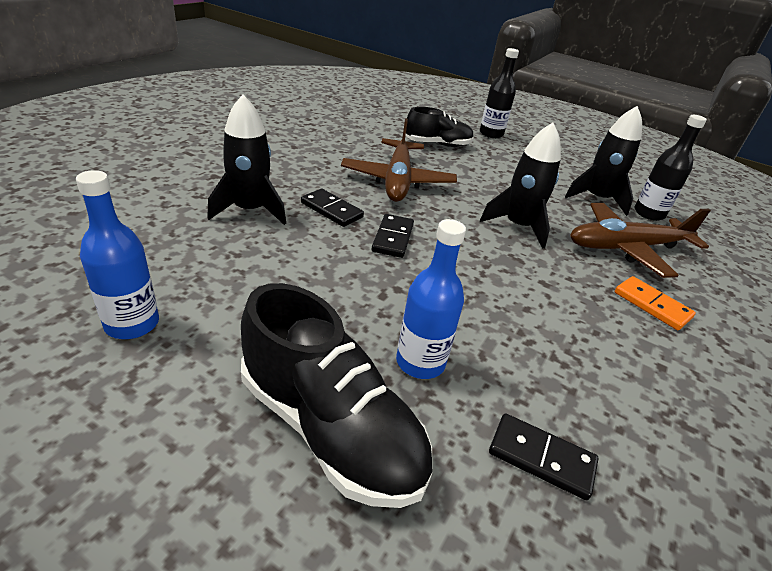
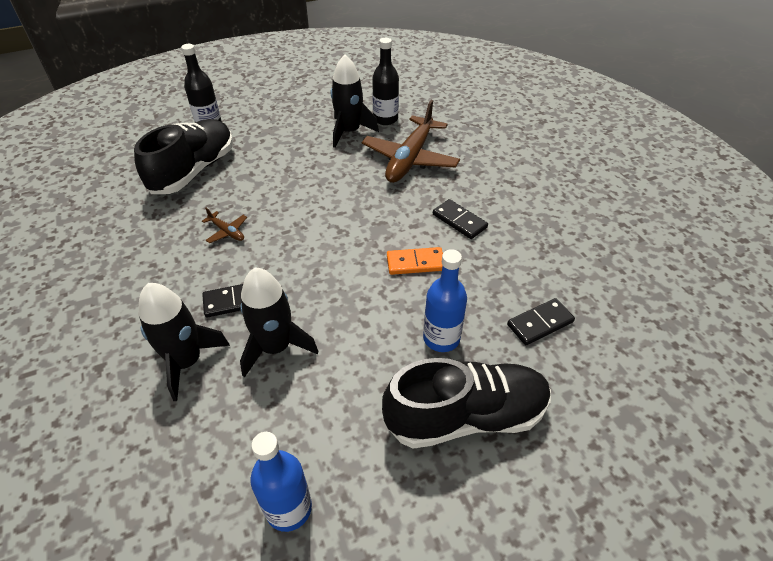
camera: 50 degrees left, 10 degrees up
(392, 238) = (304, 280): black domino -> black domino (459, 221)
(397, 180) = (227, 231): brown plane -> brown plane, size x0.42
(437, 144) = (194, 171): black shoe -> black shoe, size x1.54
(518, 226) = (347, 197): black rocket -> black rocket (276, 347)
(652, 305) = (466, 189): orange domino -> orange domino (415, 263)

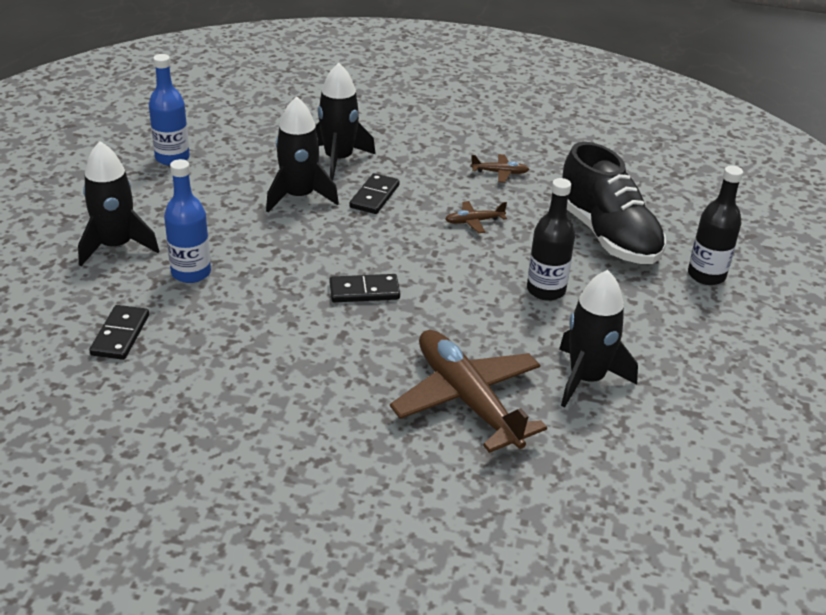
camera: 125 degrees right, 10 degrees down
(137, 251) = (499, 173): none -> brown plane
(385, 119) = (590, 430): black bottle -> black bottle (546, 290)
(415, 263) = (290, 306): orange domino -> none
(459, 221) = (307, 370): black domino -> black domino (364, 291)
(465, 416) = (116, 246): black shoe -> black rocket

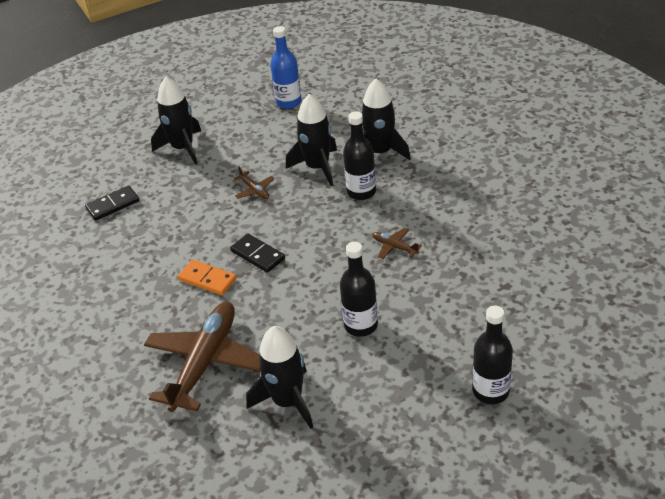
camera: 55 degrees right, 5 degrees up
(191, 273) = (192, 187): blue bottle -> none
(349, 337) = (207, 279): none -> orange domino
(374, 196) = (361, 192): black domino -> black bottle
(499, 173) = (471, 219): brown plane -> brown plane (254, 190)
(607, 235) = (469, 313): black shoe -> none

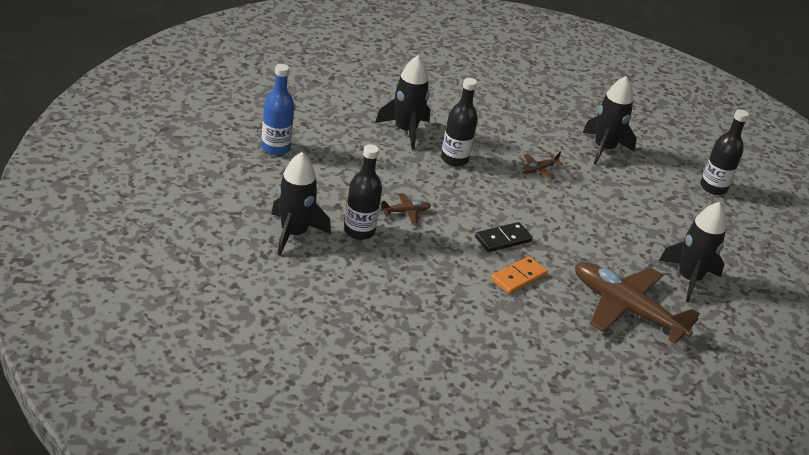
camera: 80 degrees left, 5 degrees down
(113, 205) = (356, 307): black domino -> none
(317, 167) = (400, 168): black rocket -> black rocket (604, 149)
(361, 325) = (621, 217): black bottle -> black bottle (359, 231)

